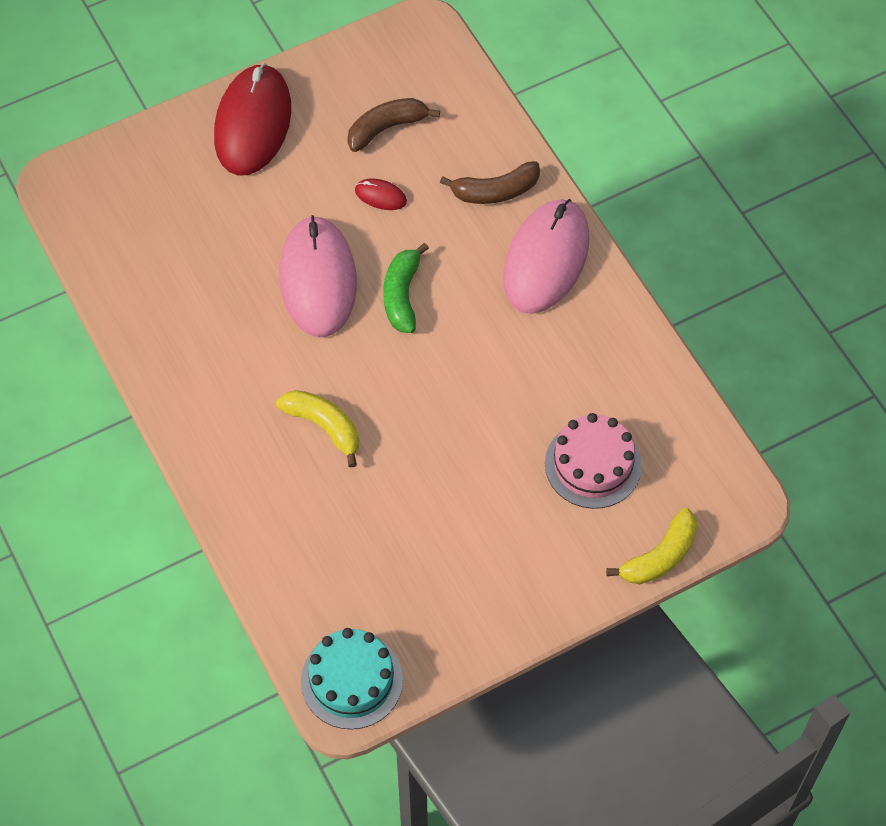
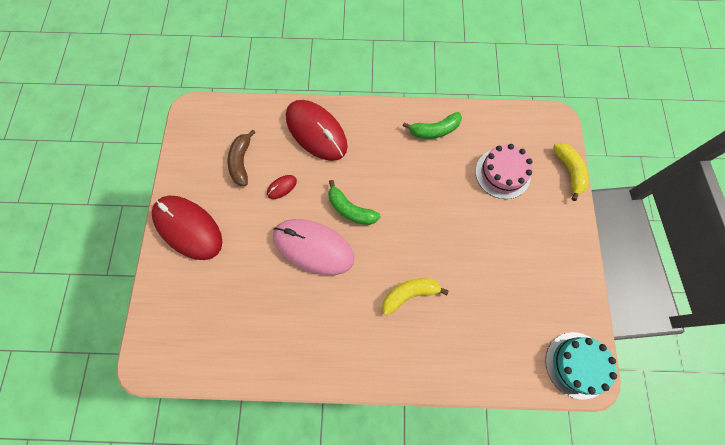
camera: 60 degrees left, 10 degrees up
(495, 191) = (316, 132): brown banana -> red mouse
(546, 259) = (371, 130): pink mouse -> none
(604, 341) = (434, 130): none -> green banana

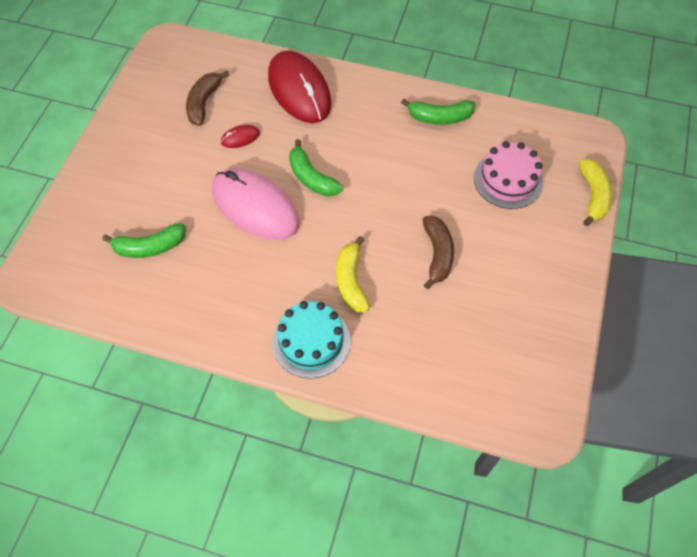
camera: 15 degrees right, 10 degrees down
(188, 228) = (122, 155): red mouse -> none
(239, 307) = (150, 247): none -> green banana
(409, 294) = (351, 281): yellow banana -> yellow banana turned 90 degrees counterclockwise
(468, 253) = (437, 254): none -> brown banana
(577, 365) = (533, 406): turquoise cake -> turquoise cake (311, 341)

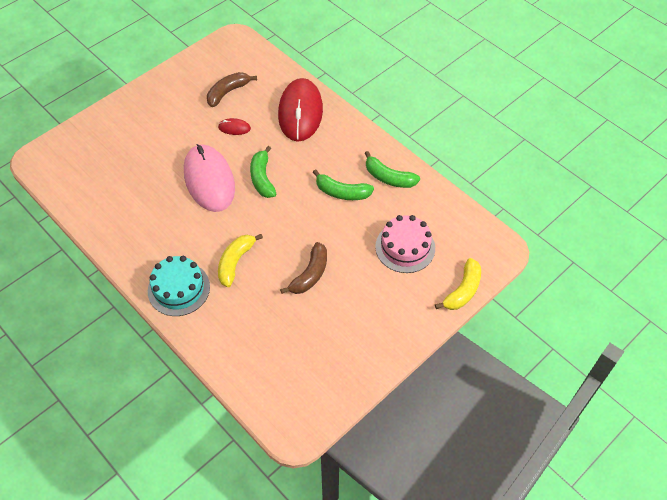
camera: 30 degrees right, 5 degrees down
(150, 247) = (122, 174): green banana -> green banana (342, 192)

